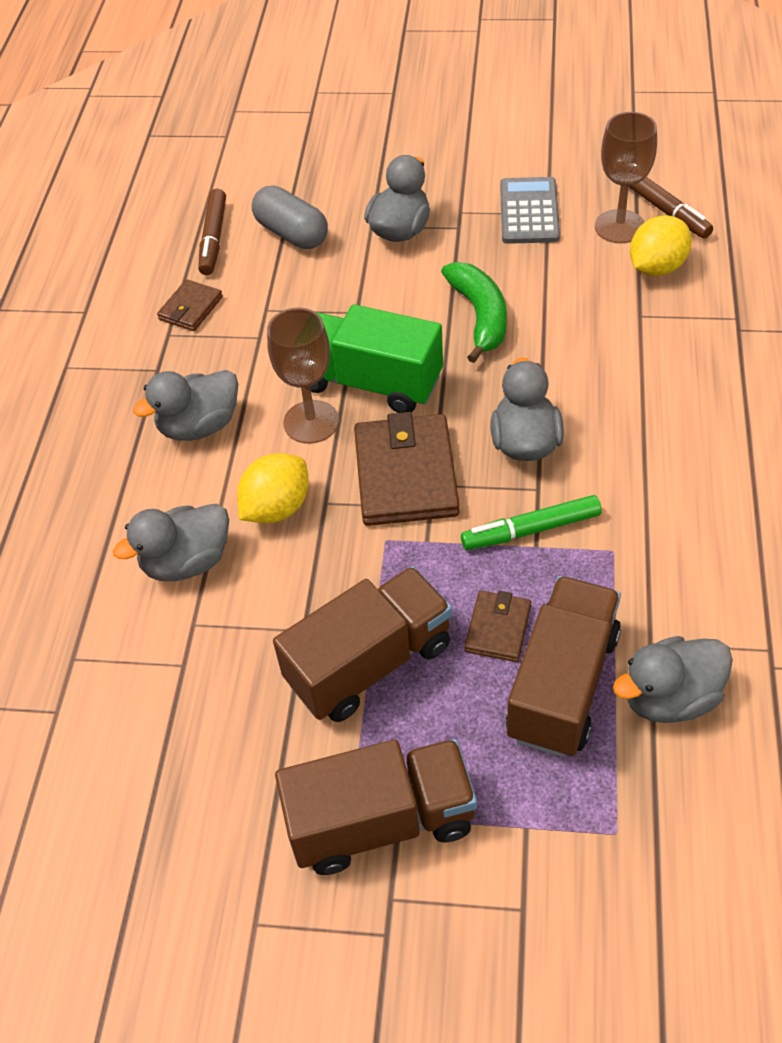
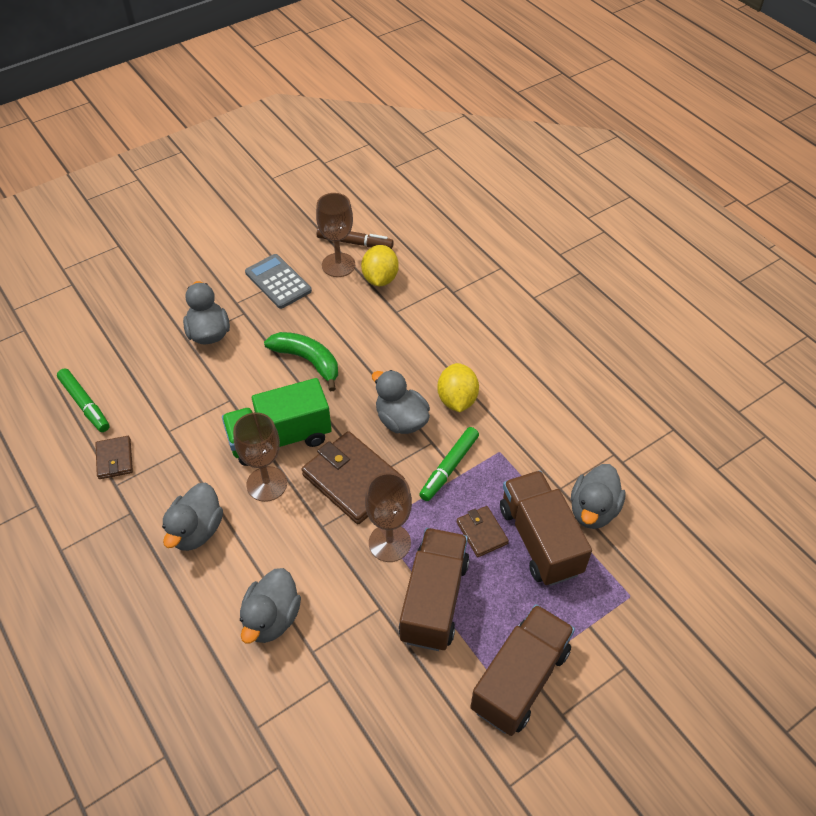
camera: 45 degrees left, 0 degrees up
(214, 238) = (85, 404): brown marker -> green marker
(277, 508) = (296, 548): yellow lemon -> yellow lemon (457, 400)
(292, 233) = (138, 372): grey capsule -> none
(380, 568) = (389, 543): none -> brown goblet

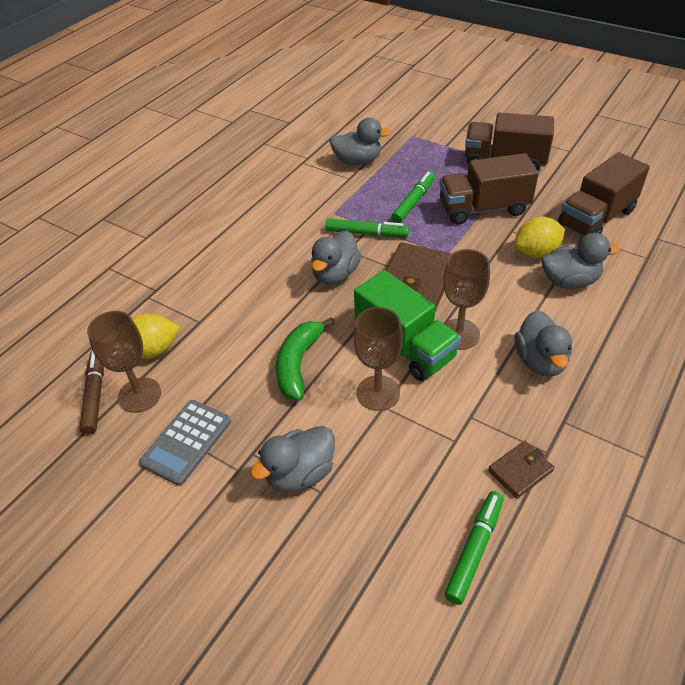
camera: 110 degrees left, 5 degrees down
(196, 530) = (540, 361): grey duck -> grey duck turned 90 degrees clockwise
(389, 543) = (457, 243): brown goblet -> brown goblet (378, 393)
(457, 400) = (293, 249): yellow lemon -> yellow lemon (536, 252)
(482, 533) = (413, 202): brown wallet -> green marker
(540, 540) = (399, 177): brown truck -> brown truck (596, 218)

